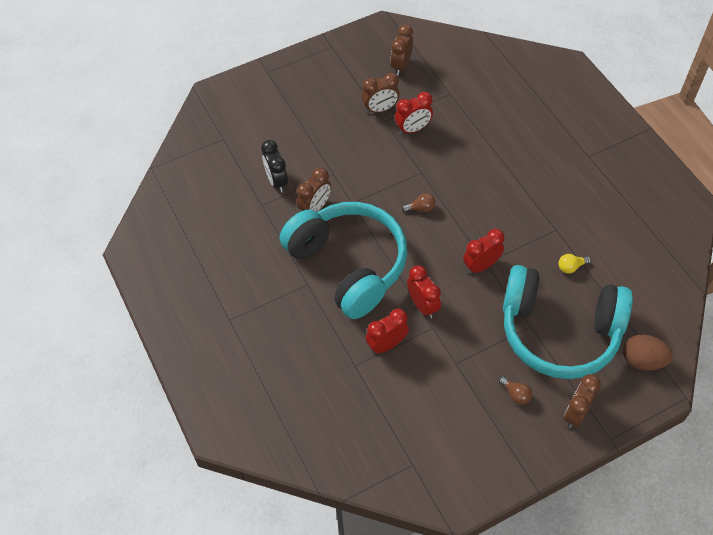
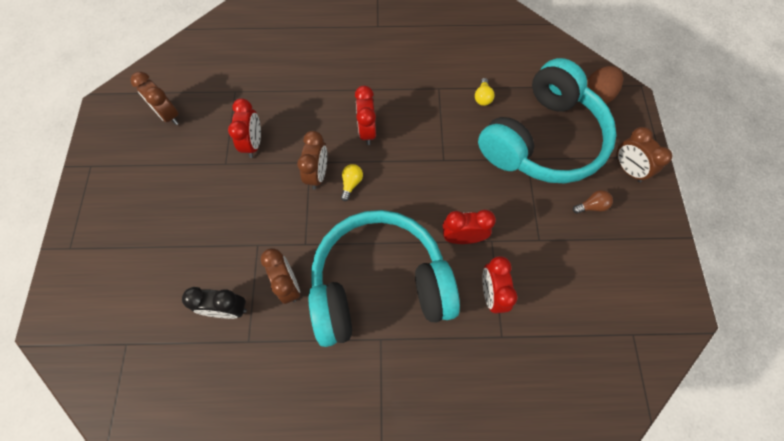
camera: 65 degrees left, 10 degrees up
(380, 109) = (208, 160): brown clock -> brown clock (318, 174)
(421, 208) = (351, 183): brown light bulb -> yellow light bulb
(481, 266) = (445, 165): red clock -> red clock (367, 131)

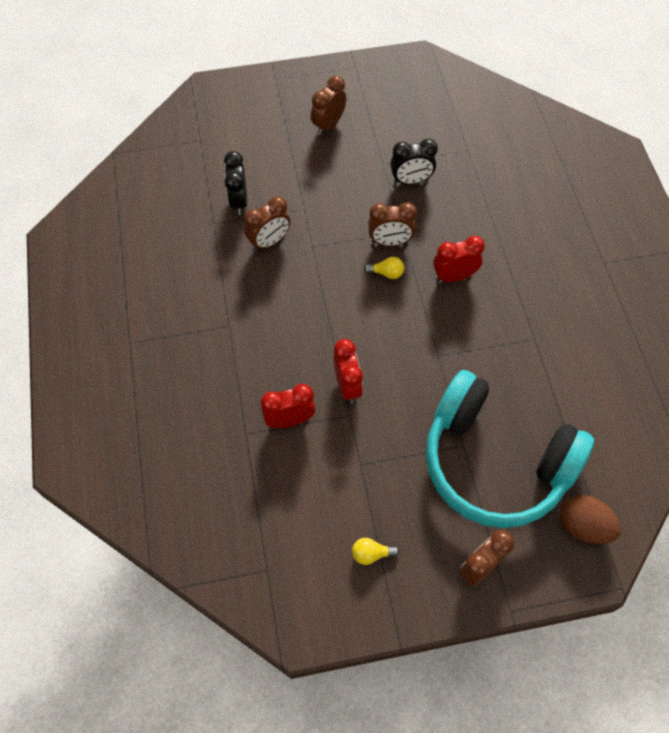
camera: 80 degrees right, 5 degrees down
(168, 115) = (424, 106): brown clock -> brown clock (328, 125)
(253, 143) = (411, 181): red clock -> black clock
(379, 285) = (281, 316): turquoise headphones -> none
(482, 97) = (536, 388): yellow light bulb -> yellow light bulb (371, 553)
(591, 206) = (416, 522): brown light bulb -> none

